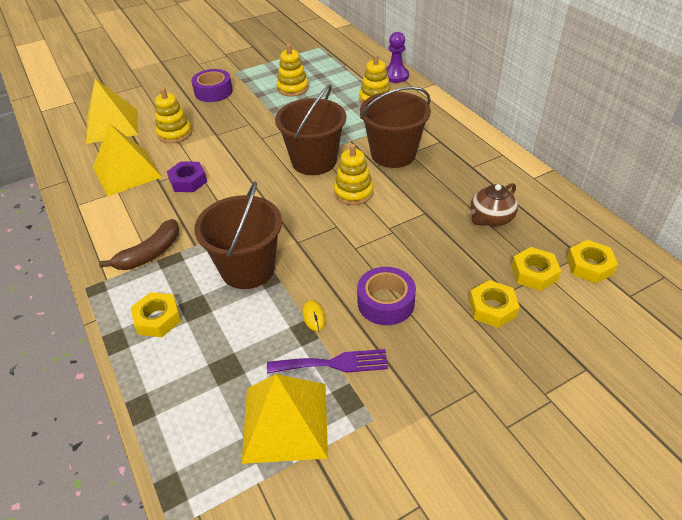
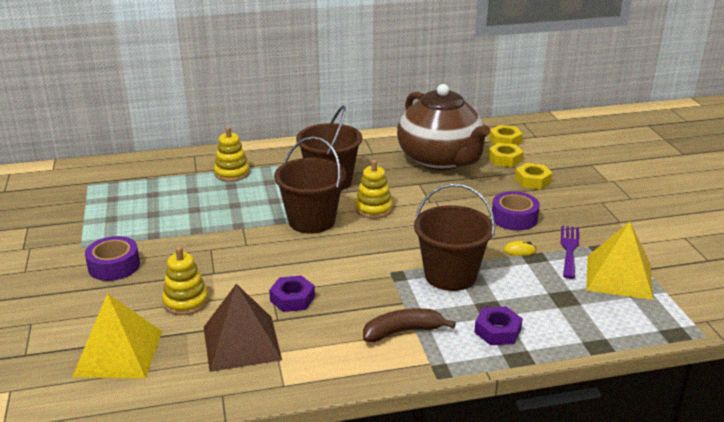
camera: 75 degrees left, 15 degrees down
(127, 172) = (241, 343): yellow pyramid -> brown pyramid
(150, 253) = (403, 331): brown banana -> brown banana turned 75 degrees counterclockwise
(157, 319) = (497, 331): yellow nut -> purple nut
(293, 88) = (162, 213): yellow stacking toy -> none
(395, 76) = (198, 156): purple pawn -> none
(491, 218) = (440, 160): brown teapot -> brown teapot, size x2.34

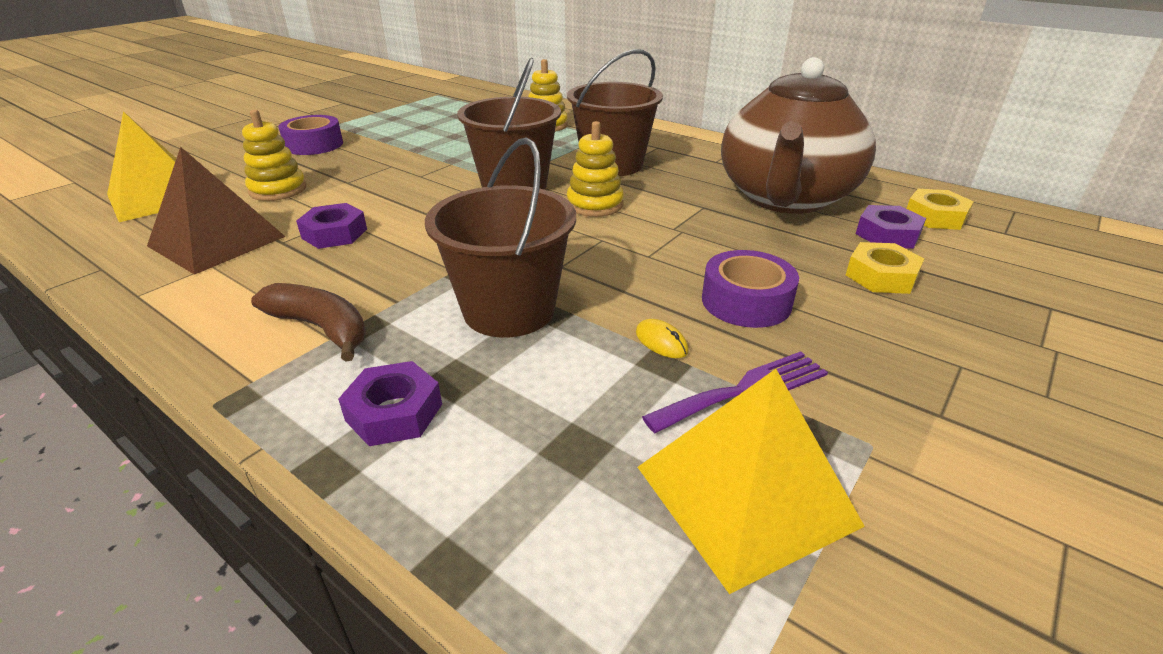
camera: 50 degrees right, 5 degrees up
(505, 159) = (887, 235): yellow nut -> purple nut

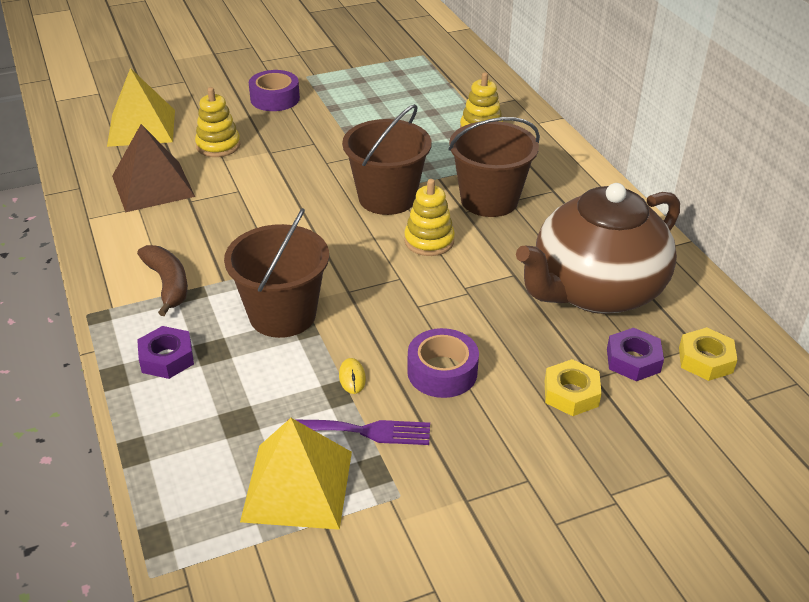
camera: 30 degrees right, 5 degrees up
(334, 233) = (226, 205): purple nut -> none

